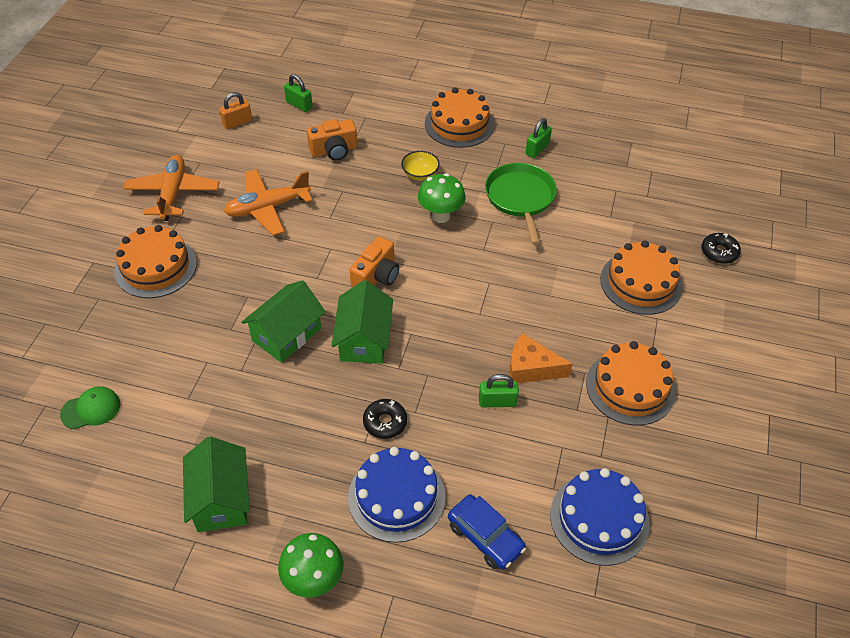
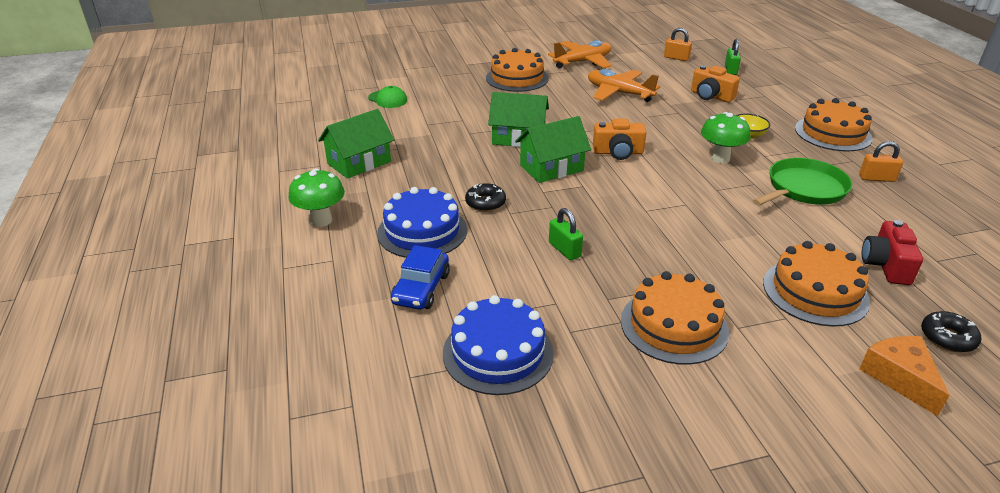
camera: 60 degrees right, 15 degrees down
(531, 368) = (622, 256): orange cheese -> orange cheese (900, 378)
(537, 149) = (876, 178): green padlock -> orange padlock
(636, 225) = (886, 265): none -> red camera

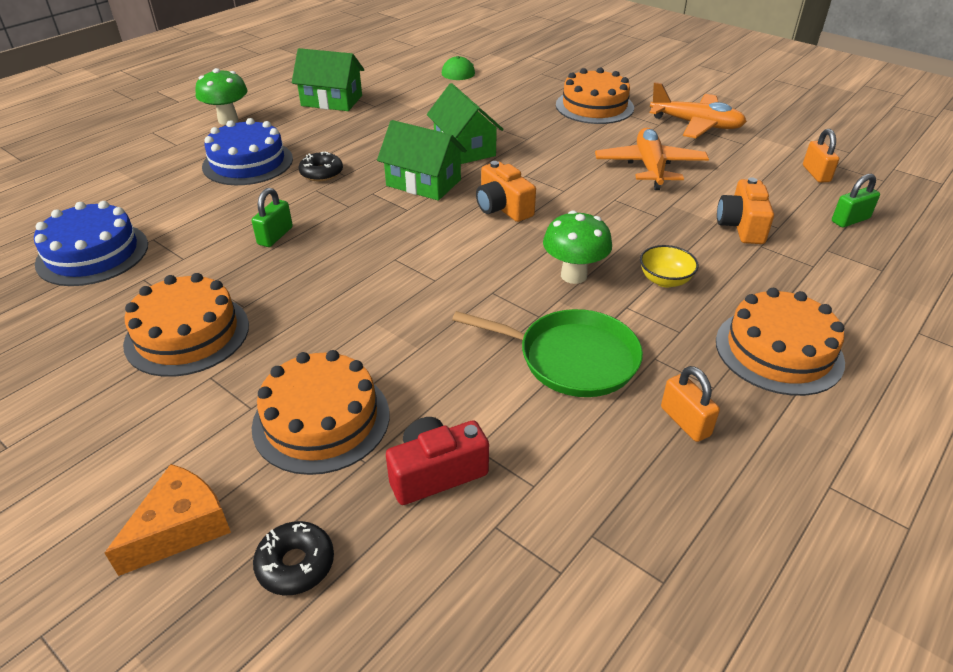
camera: 55 degrees right, 5 degrees up
(421, 289) = (162, 191): blue car -> none

